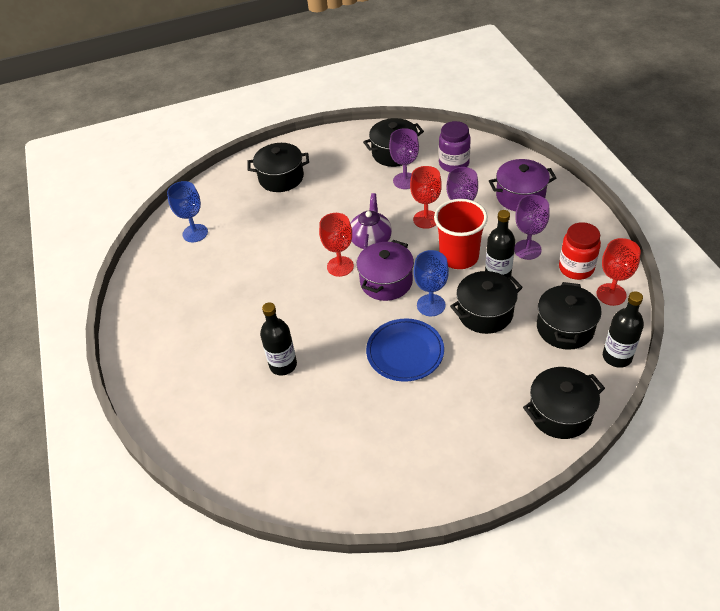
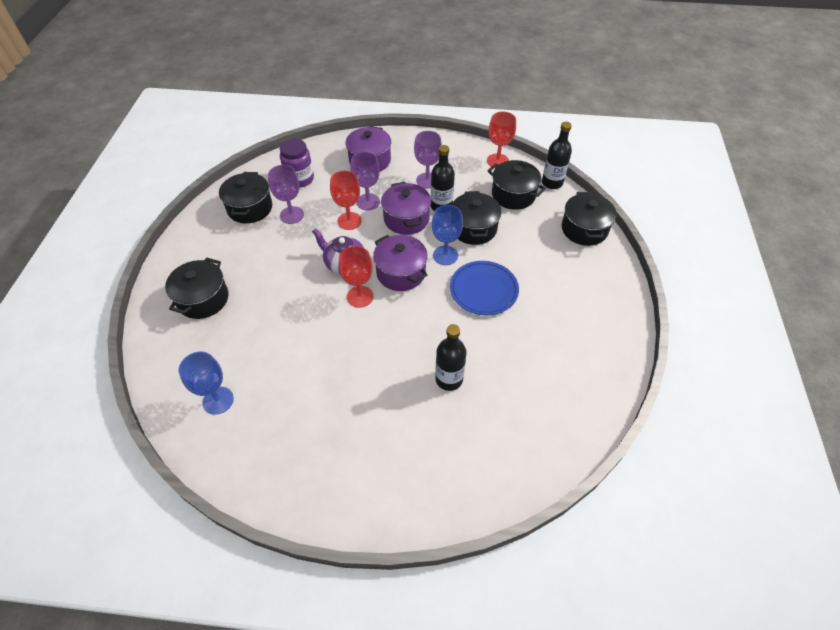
camera: 70 degrees left, 5 degrees up
(459, 257) = (406, 219): red cup -> purple pot
(576, 268) = (463, 165): red jar -> none

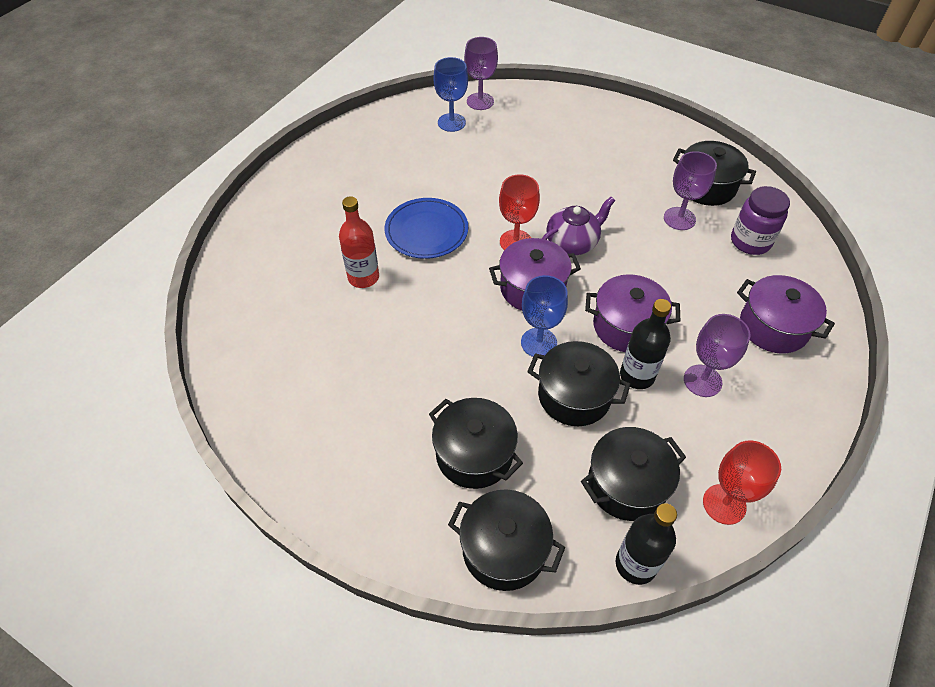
camera: 115 degrees right, 0 degrees up
(203, 299) = (577, 131): black pot -> black pot (474, 454)
(349, 221) = (647, 267): red goblet -> none
(368, 202) = (677, 297): purple goblet -> purple goblet (480, 101)
(449, 379) = (363, 277): black bottle -> red bottle
(483, 290) = (460, 359): blue plate -> blue plate (426, 231)

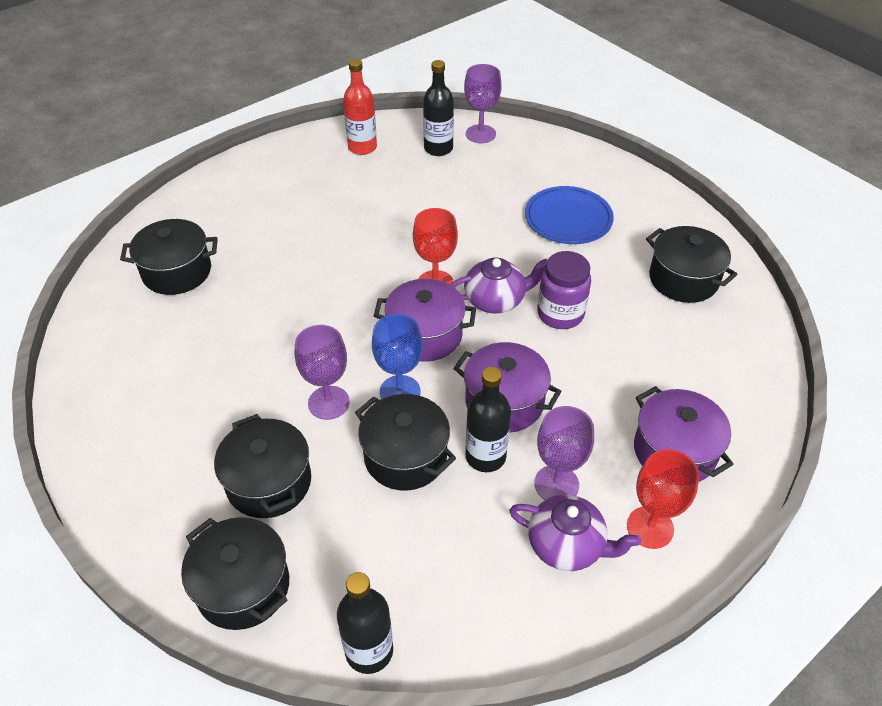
camera: 20 degrees right, 5 degrees down
(363, 277) = (262, 278): red bottle -> red bottle (362, 147)
(426, 231) = (350, 249): blue plate -> blue plate (568, 219)
(451, 122) = (438, 148): blue goblet -> black bottle
(627, 484) = (408, 565): black pot -> black pot (177, 272)
(679, 218) = (631, 305): purple goblet -> purple goblet (328, 403)
(724, 504) = (503, 623): red goblet -> red goblet (650, 527)
(736, 427) = (567, 545): none -> purple teapot
(750, 242) = (701, 351): purple jar -> purple jar (560, 314)

